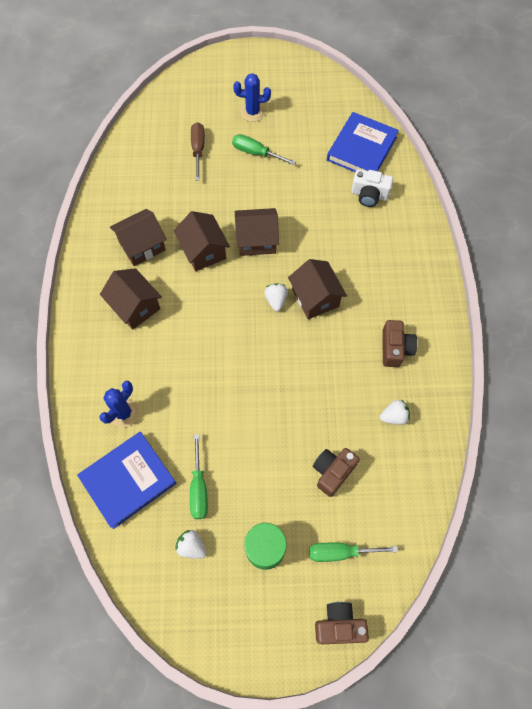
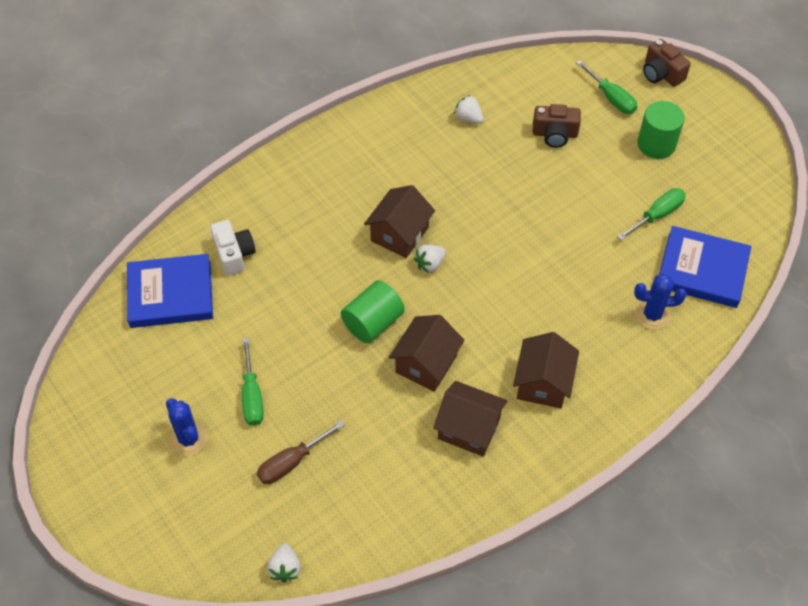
camera: 125 degrees left, 10 degrees down
(191, 546) = (704, 192): white strawberry -> white strawberry (285, 568)
(256, 240) = (373, 322): brown house -> green cylinder
(395, 348) = (402, 147): brown camera -> none

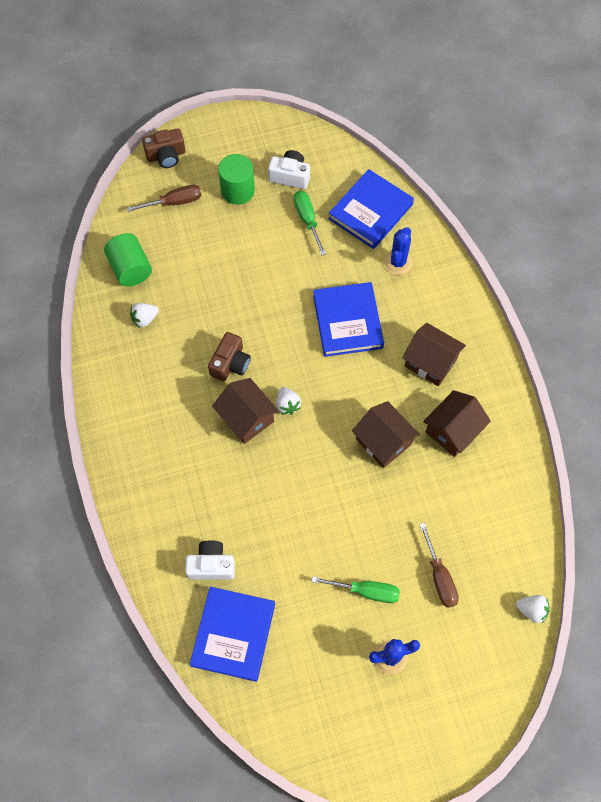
camera: 70 degrees left, 10 degrees up
(373, 322) = (329, 470): green cylinder -> green cylinder (130, 268)
(553, 289) = (347, 321): none -> blue book
(555, 134) = (193, 259): brown camera -> brown camera (230, 363)
(611, 97) = (174, 202): green screwdriver -> brown screwdriver
(702, 183) = (290, 176): none -> white camera

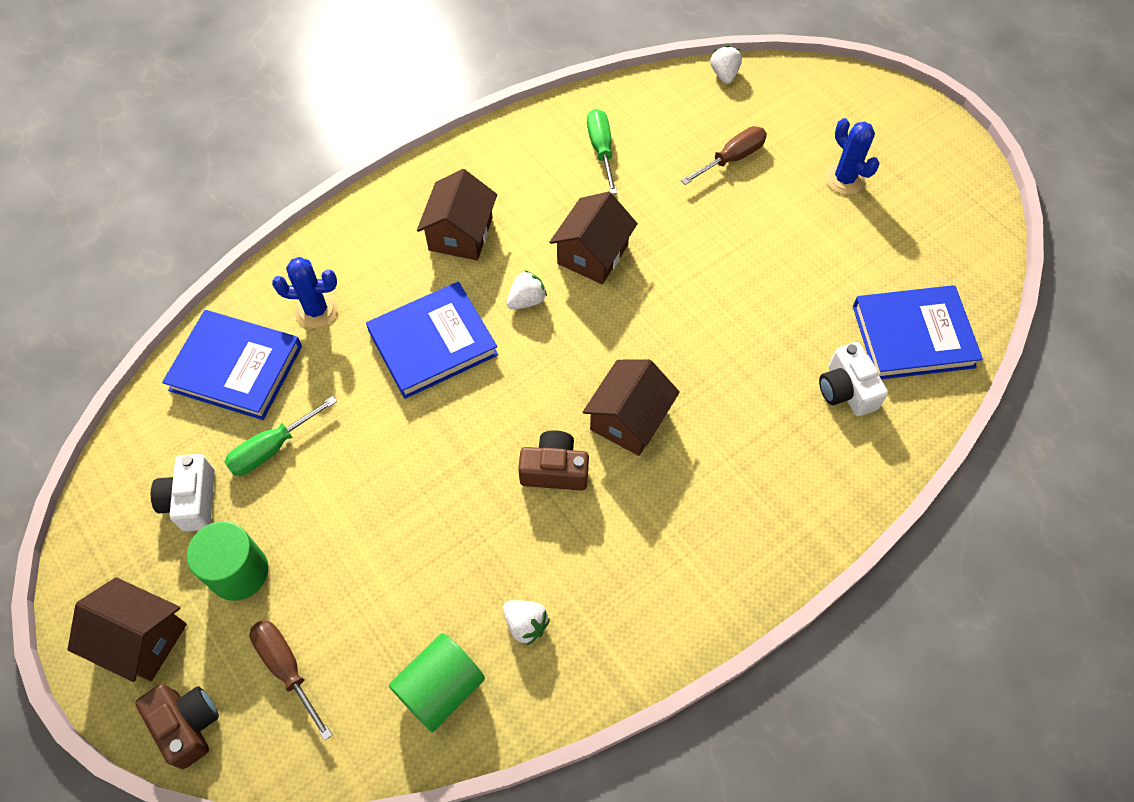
camera: 110 degrees left, 5 degrees down
(287, 405) = (588, 376): white strawberry -> white strawberry (526, 300)
(365, 591) = (786, 221): green screwdriver -> green screwdriver (601, 150)
(453, 430) = (546, 189): brown house -> brown house (141, 639)

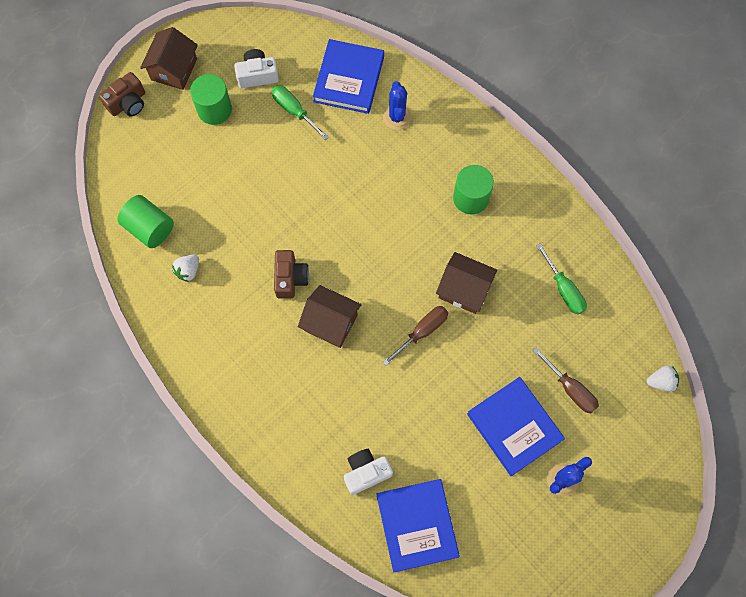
camera: 85 degrees right, 10 degrees up
(287, 669) = (159, 146): brown screwdriver -> brown screwdriver (422, 332)
(433, 343) = (378, 192): blue book -> blue book (514, 427)
(460, 234) = (470, 198): brown house -> green cylinder
(526, 300) = (419, 248): white strawberry -> none
(601, 150) = (563, 289): green screwdriver -> green screwdriver turned 75 degrees clockwise

